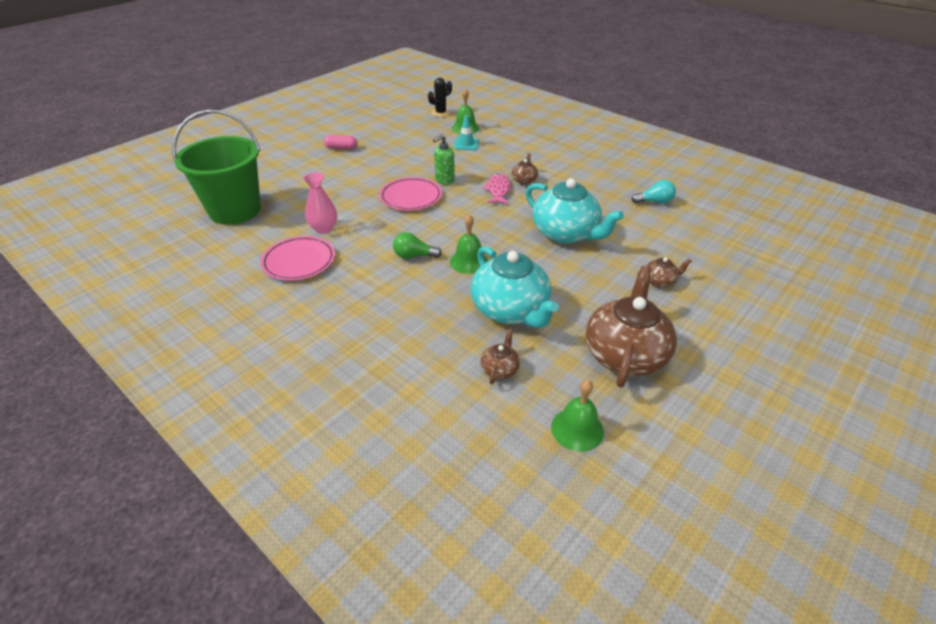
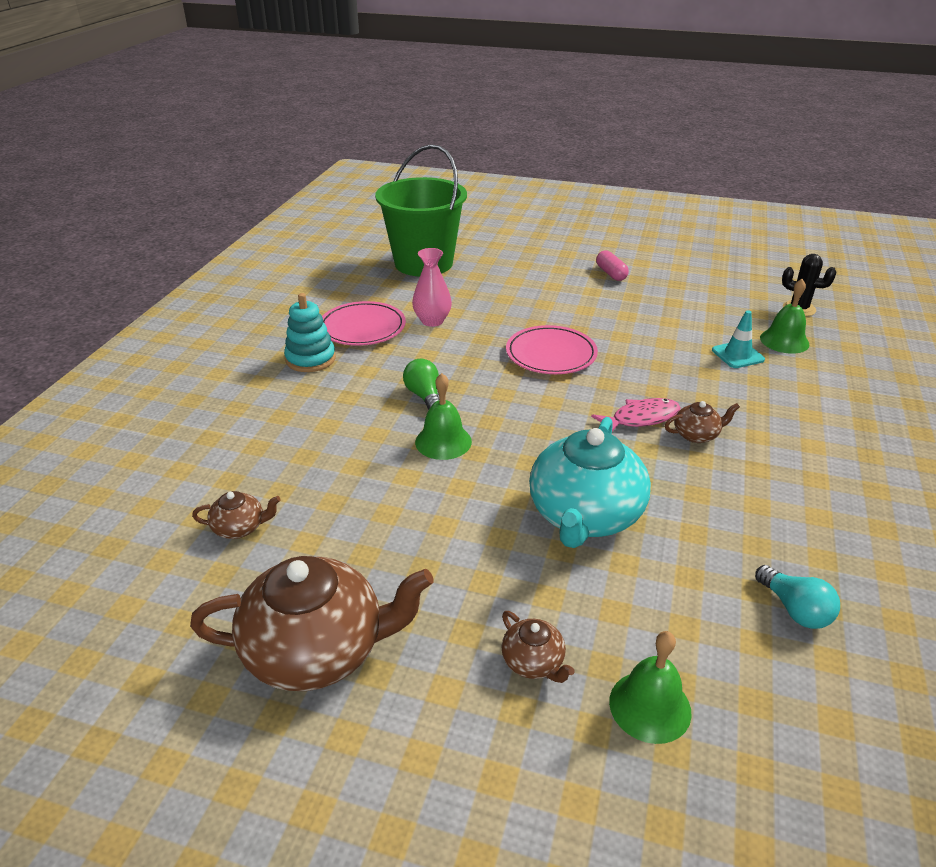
camera: 65 degrees right, 5 degrees down
(318, 296) = (310, 359): none -> turquoise stacking toy
(444, 180) = (617, 366): green soap dispenser -> none
(510, 310) = (360, 506): turquoise teapot -> none
(577, 429) = (149, 628): green bell -> green bell (650, 706)

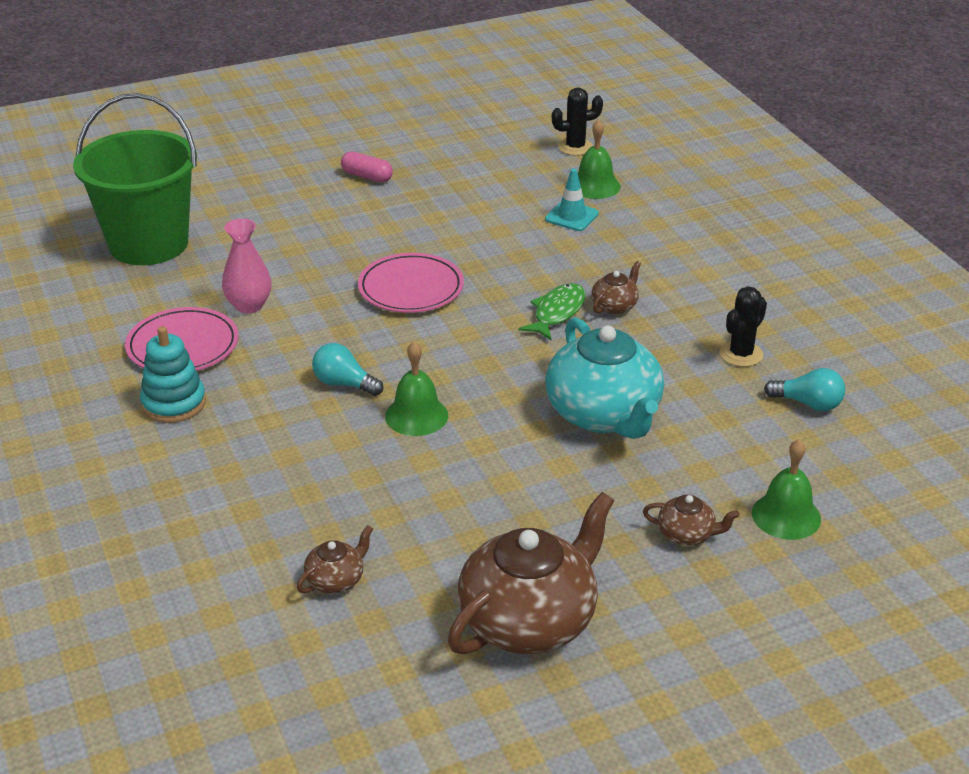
camera: 40 degrees left, 0 degrees up
(424, 396) = (344, 384): green light bulb -> turquoise light bulb
(641, 418) = (557, 313): pink fish -> green fish
(772, 529) = (741, 354): none -> black cactus

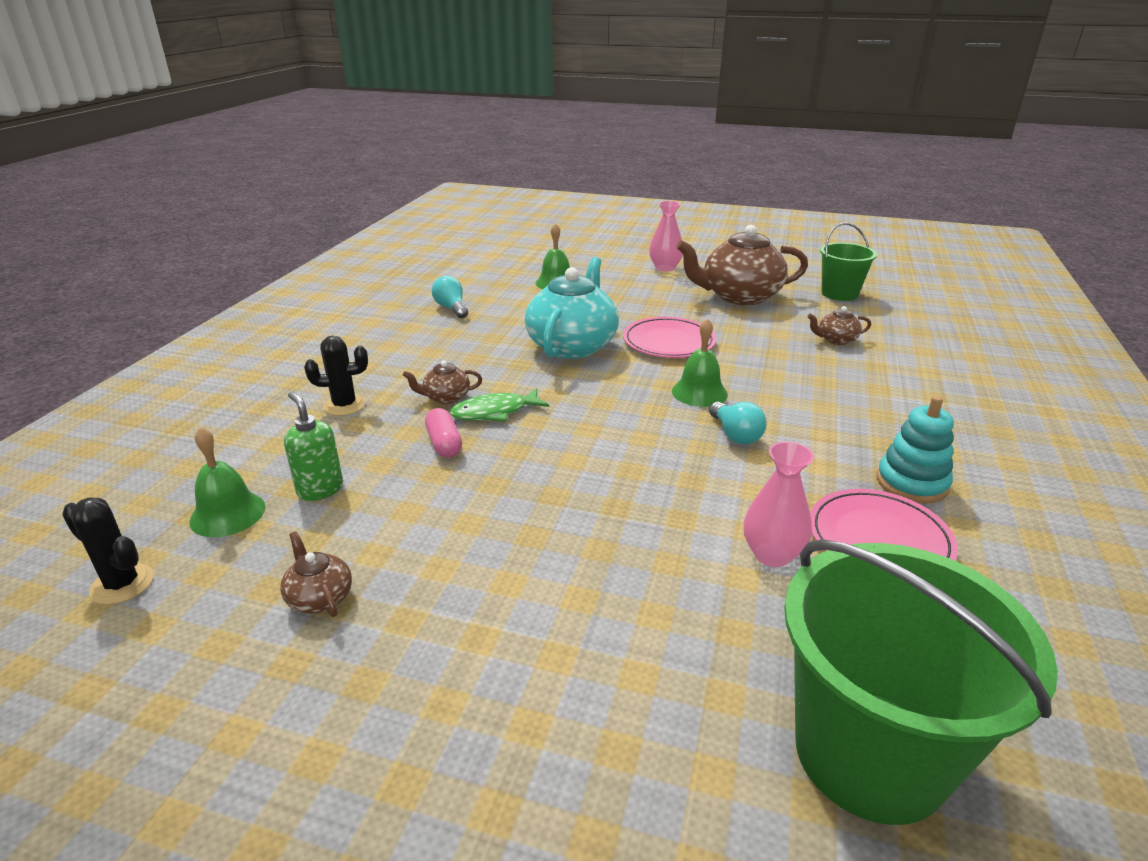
camera: 140 degrees left, 5 degrees down
(367, 176) = (415, 704): pink capsule -> pink capsule (444, 443)
(397, 716) = (839, 293): none -> green bucket
(411, 288) = (581, 491): pink plate -> pink plate (668, 342)
(571, 216) = (320, 489): turquoise traffic cone -> green soap dispenser
(687, 534) = (615, 293): brown teapot -> brown teapot (319, 598)
(708, 645) = (665, 268): none -> pink vase
(741, 354) = (432, 339): black cactus -> black cactus (344, 405)

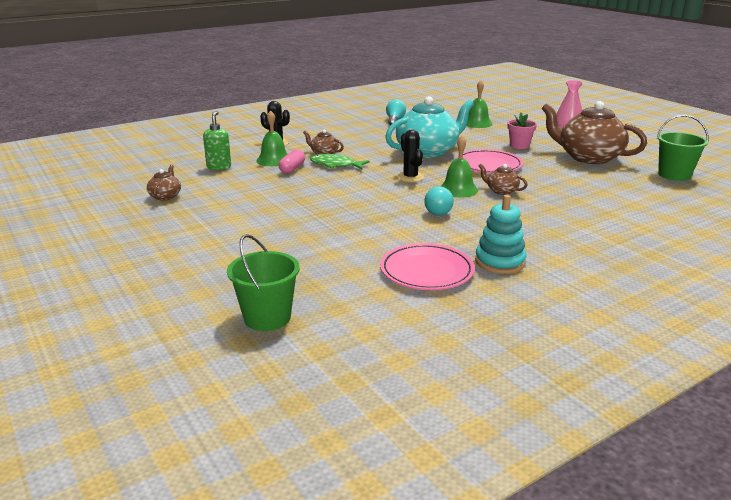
camera: 40 degrees right, 5 degrees down
(122, 584) = (117, 170): black cactus -> black cactus (410, 177)
(227, 514) = (177, 163): green bell -> green bell (274, 160)
(652, 302) = (519, 145): none -> pink flower pot
(772, 554) = (359, 254): pink vase -> none
(836, 340) = (609, 194): brown teapot -> brown teapot (501, 191)
(870, 753) = (267, 318): green bucket -> green bucket, size x0.57

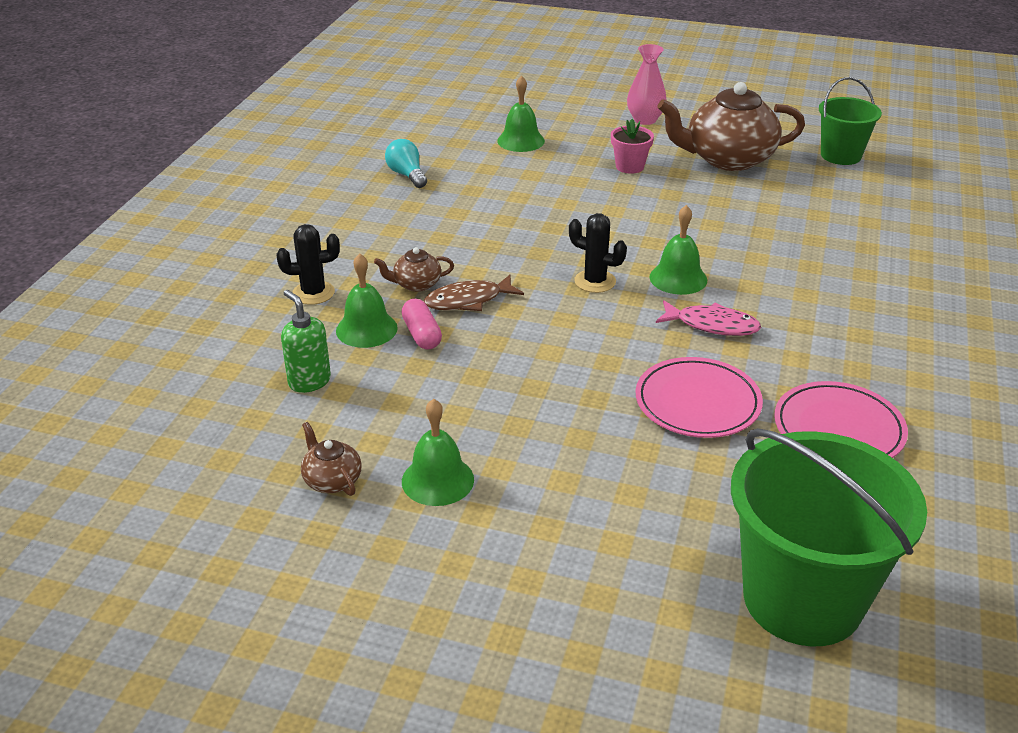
camera: 40 degrees left, 10 degrees up
(202, 211) = (437, 480): none -> green bell
(267, 318) = (802, 599): green bucket -> green bucket, size x1.76
(335, 165) = (468, 300): green fish -> brown fish
(428, 152) = (543, 223): turquoise teapot -> none
(439, 211) = (712, 325): turquoise light bulb -> pink fish
(488, 165) = (647, 218): pink plate -> pink plate (697, 402)
(500, 262) = (879, 375): turquoise stacking toy -> none
(501, 191) = (724, 259): brown teapot -> none

